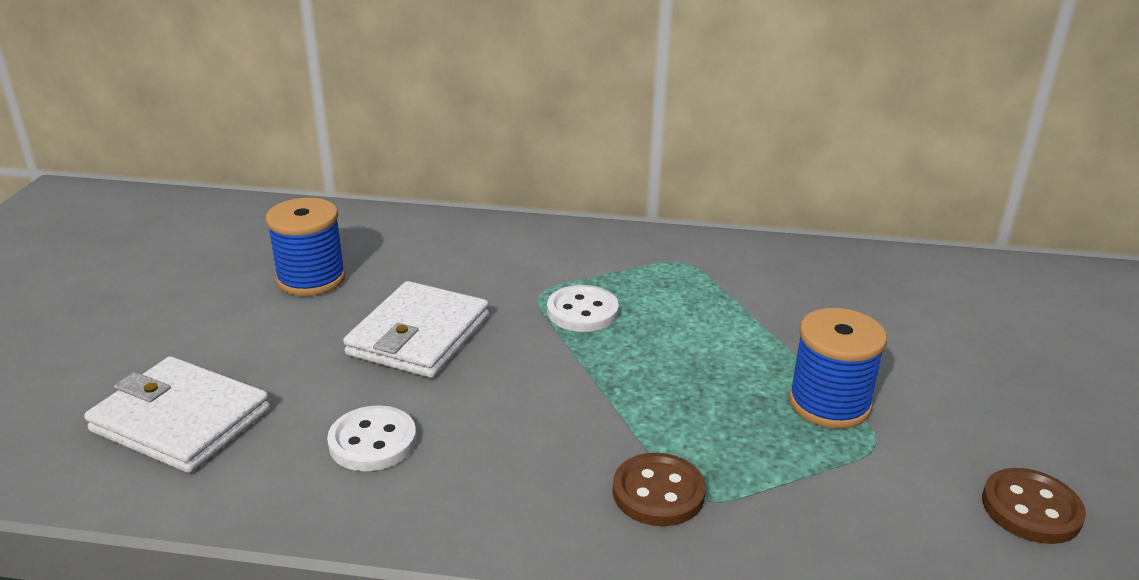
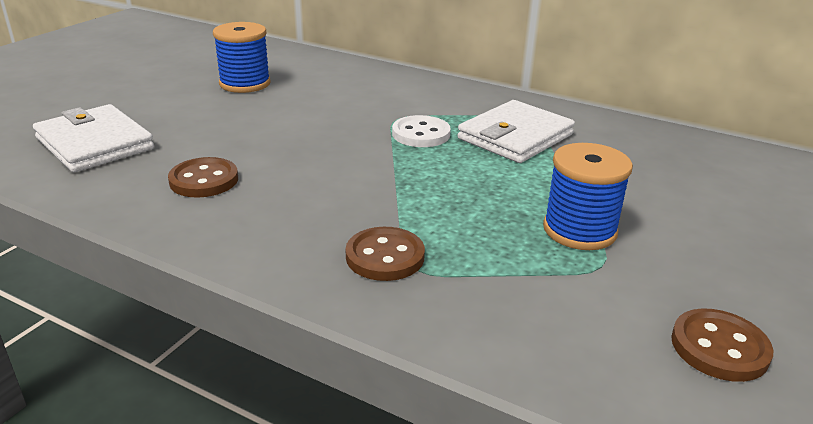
camera: 20 degrees right, 0 degrees up
(372, 441) = (204, 180): white button -> brown button
(419, 335) = (289, 127): white wallet -> white wallet (515, 137)

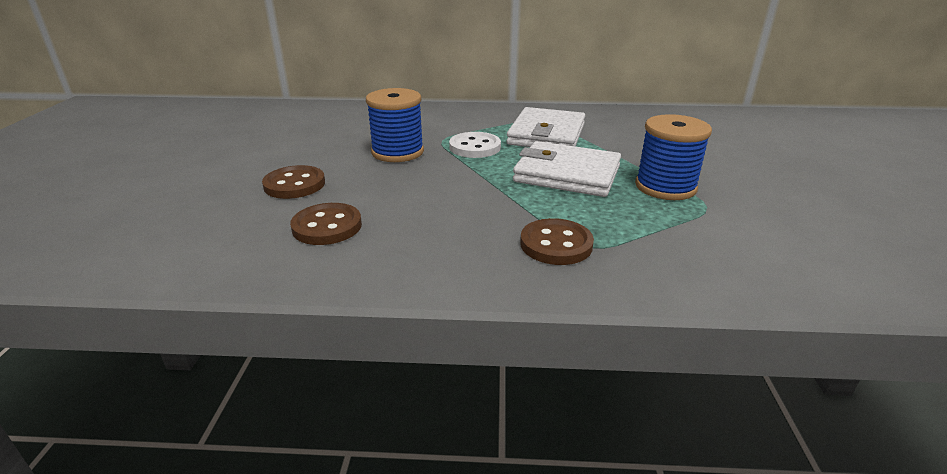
camera: 25 degrees left, 0 degrees up
(95, 143) = (171, 222): white wallet -> white wallet (567, 174)
(245, 83) = (274, 139): blue spool -> blue spool (397, 152)
(719, 347) = (835, 237): brown button -> brown button (294, 184)

